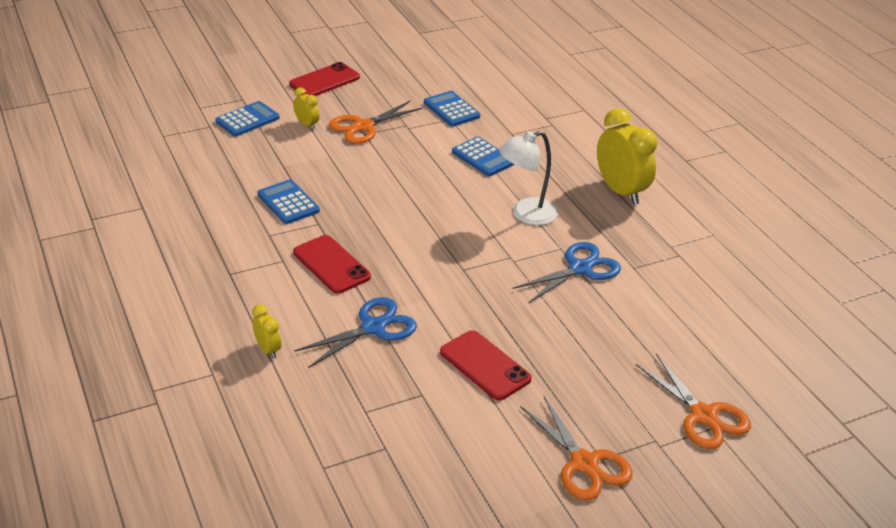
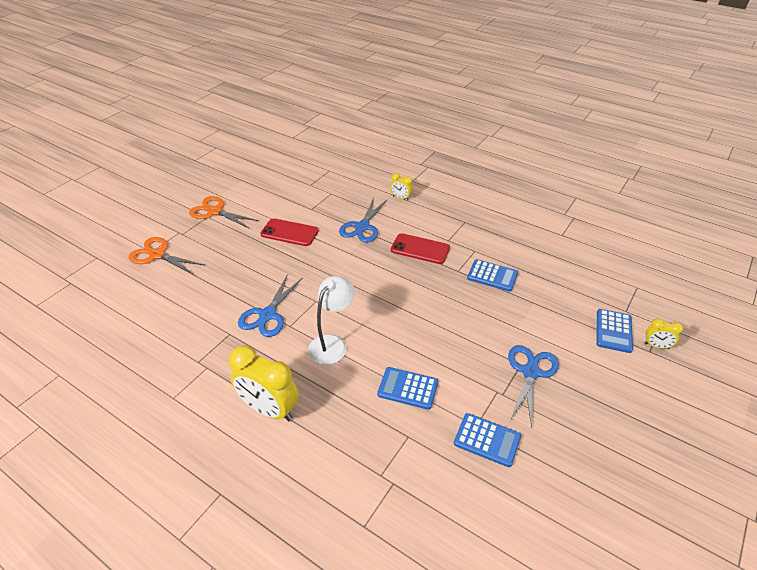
camera: 150 degrees right, 5 degrees up
(307, 125) = (570, 350): yellow clock -> yellow clock (656, 346)
(325, 81) = (629, 414): red phone -> none
(363, 126) = (530, 372): orange scissors -> blue scissors

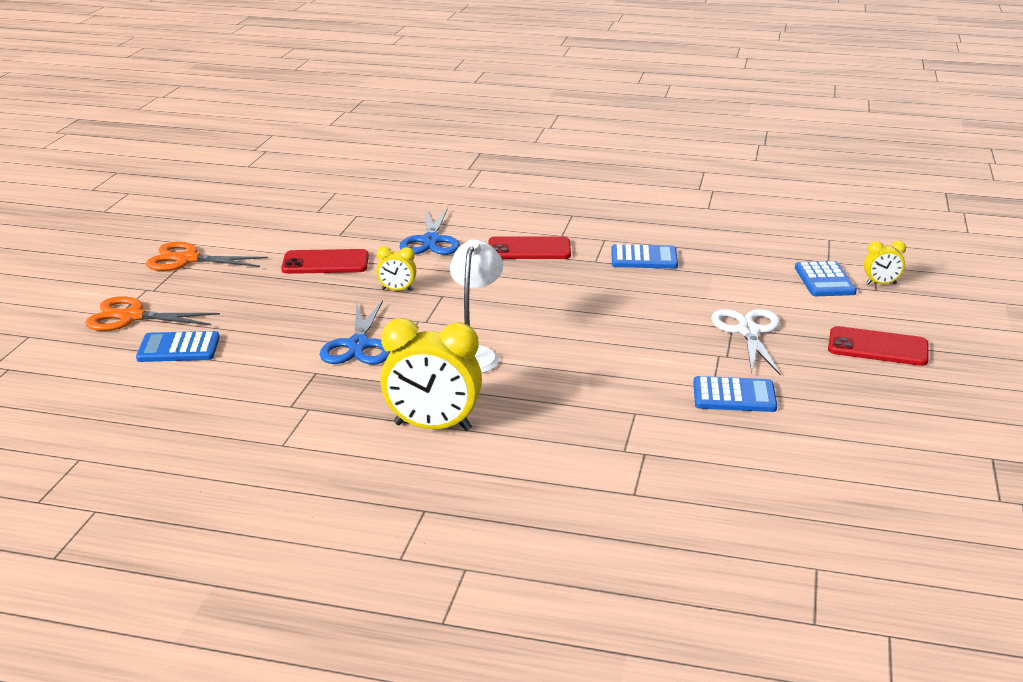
camera: 20 degrees left, 15 degrees down
(401, 198) = (465, 205): yellow clock -> yellow clock (397, 290)
(408, 388) = (605, 374): blue calculator -> blue calculator (178, 348)
(530, 372) = (748, 332): blue scissors -> white scissors
(622, 417) = (877, 347): none -> red phone

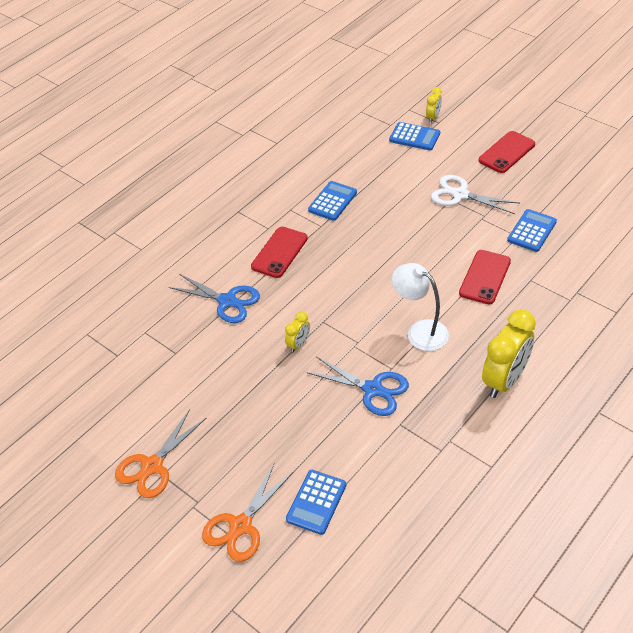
camera: 60 degrees left, 20 degrees up
(325, 263) = (222, 374): red phone -> red phone (484, 277)

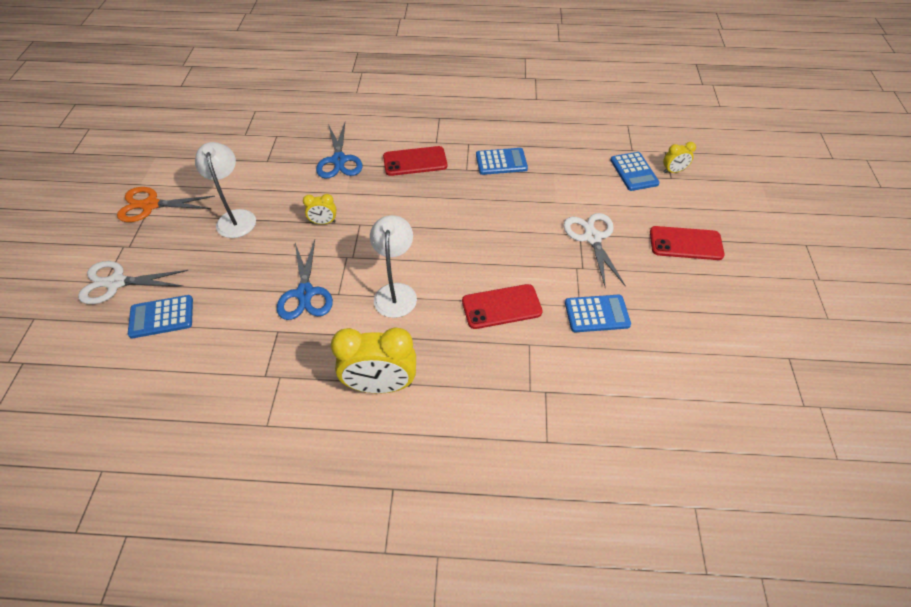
camera: 50 degrees right, 5 degrees up
(234, 404) = (236, 217): none -> white lamp
(241, 526) = (116, 283): orange scissors -> white scissors

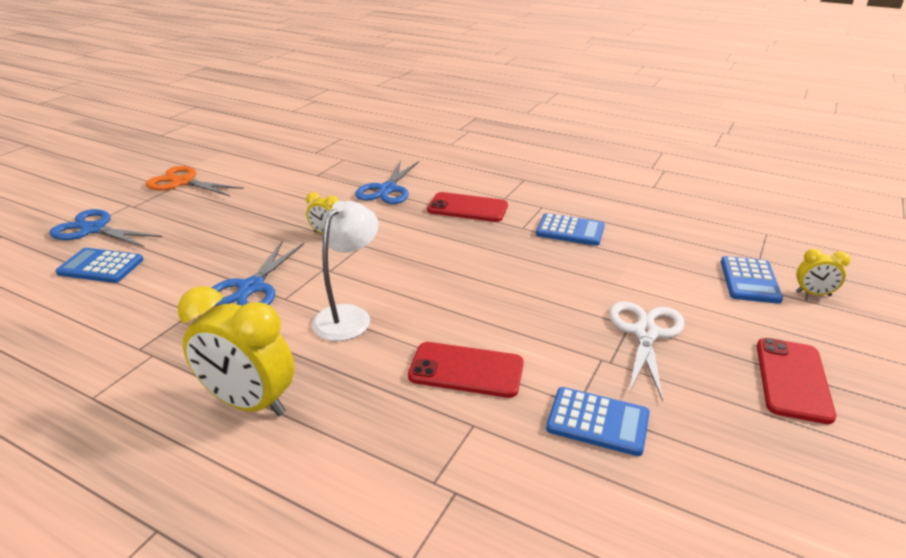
camera: 25 degrees right, 20 degrees down
(116, 283) = (93, 229): white scissors -> blue scissors
(236, 217) = (246, 209): white lamp -> none
(685, 243) = (793, 380): red phone -> red phone turned 75 degrees clockwise

